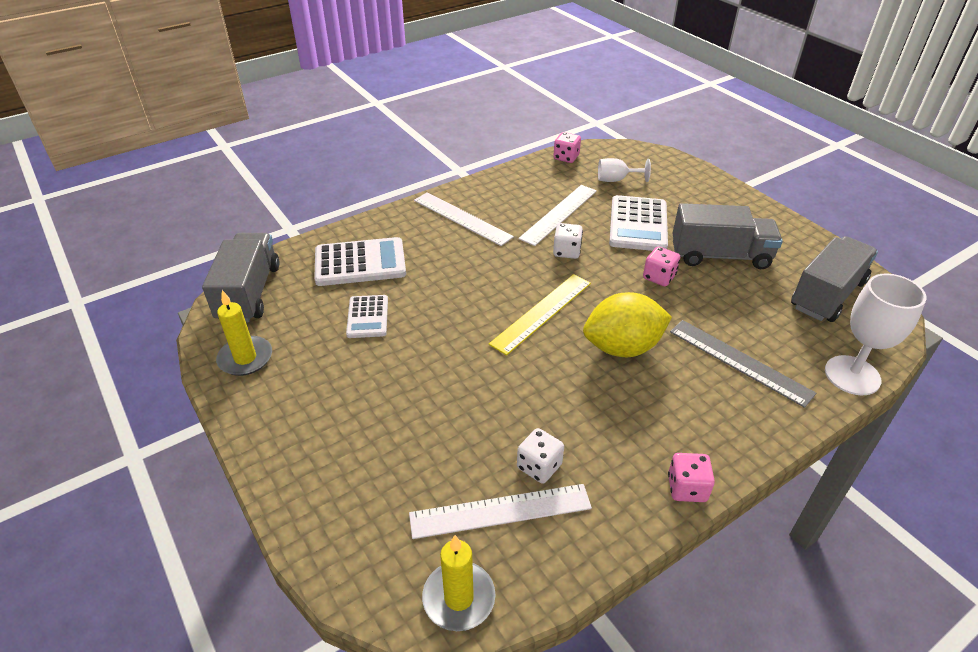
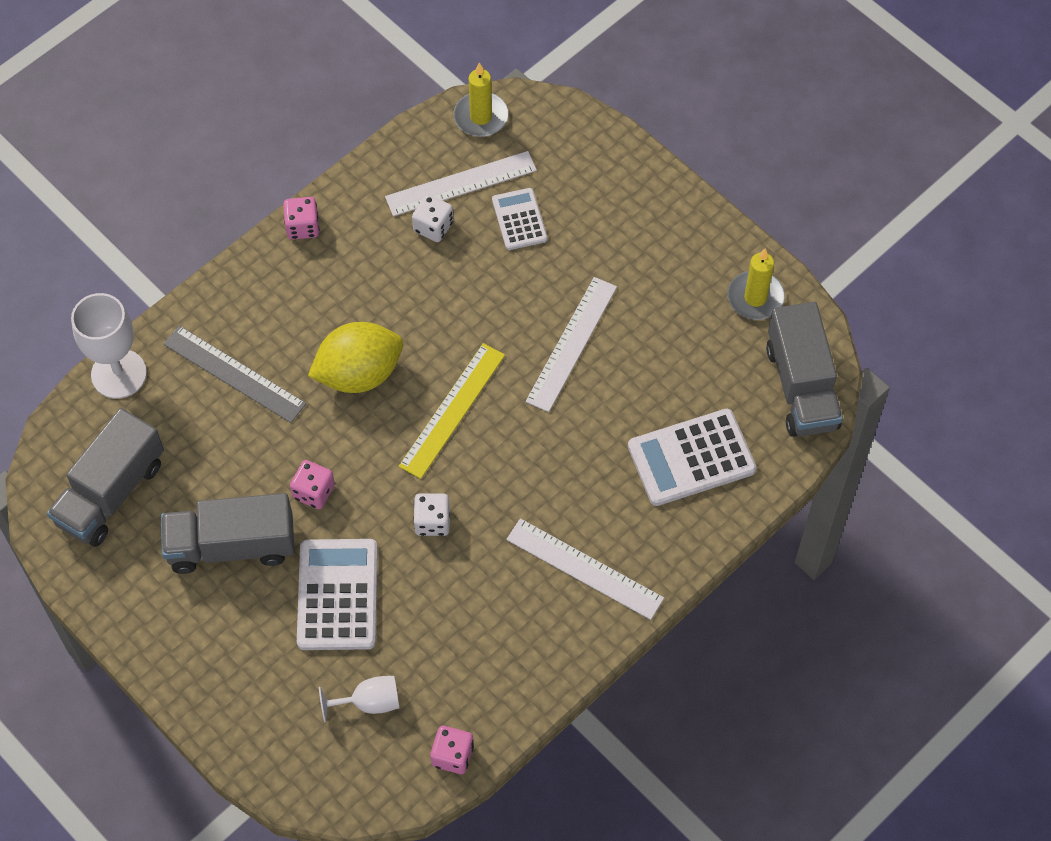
camera: 170 degrees right, 20 degrees up
(367, 317) = (649, 373): white calculator -> white calculator (519, 219)
(559, 214) = (449, 600): white ruler -> white ruler (571, 343)

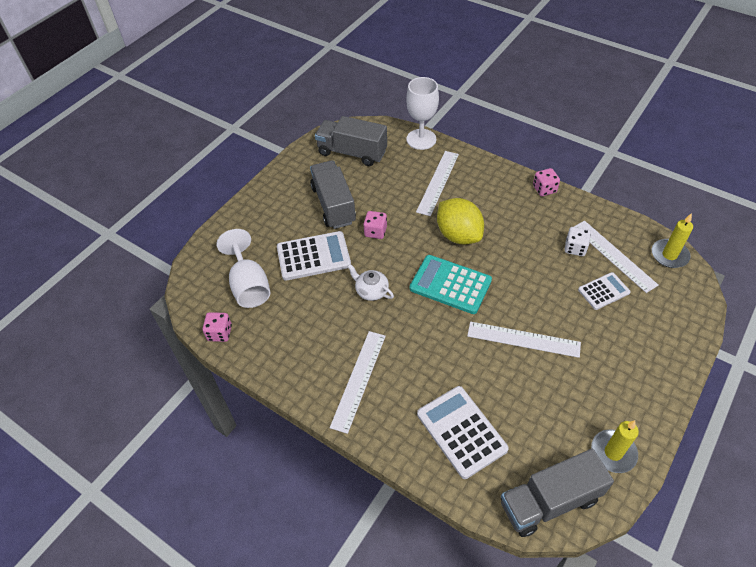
camera: 80 degrees right, 10 degrees down
(234, 373) = (438, 182): grey ruler -> white ruler
(369, 702) = (249, 285): white goblet -> white goblet, size x1.68
(432, 522) = (371, 291): white dice -> white teapot
(452, 410) = (450, 284): yellow ruler -> turquoise calculator

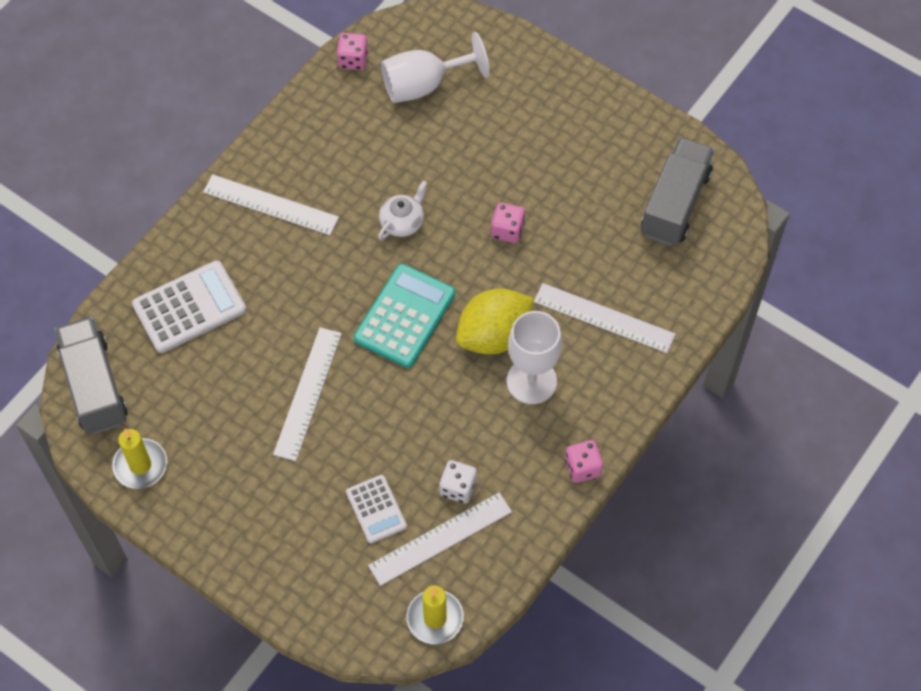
camera: 90 degrees right, 10 degrees up
(313, 256) = (467, 155): white calculator -> none
(333, 205) = (563, 179): grey truck -> none
(421, 139) = (705, 302): white goblet -> white goblet (531, 381)

